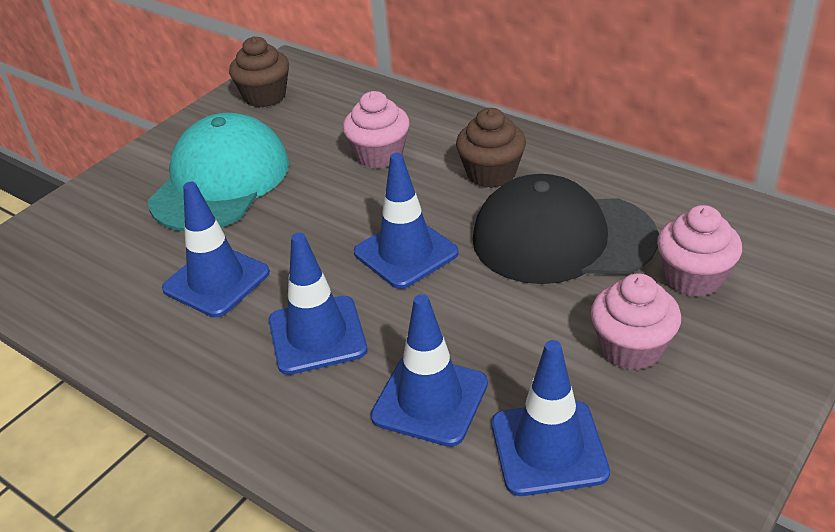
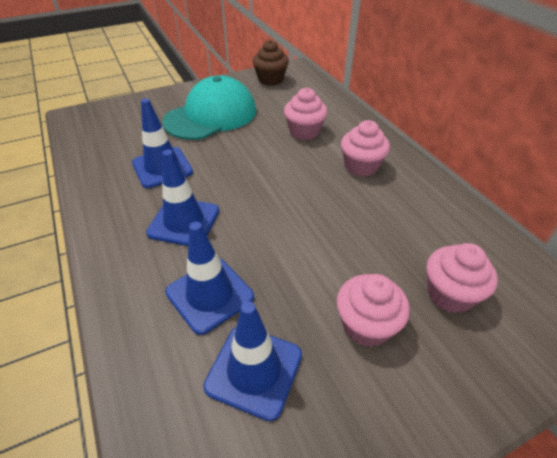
camera: 25 degrees right, 5 degrees up
(406, 253) = (272, 194): blue traffic cone -> none
(491, 174) = (361, 166): brown cupcake -> pink cupcake
(562, 238) = (375, 225): black cap -> none

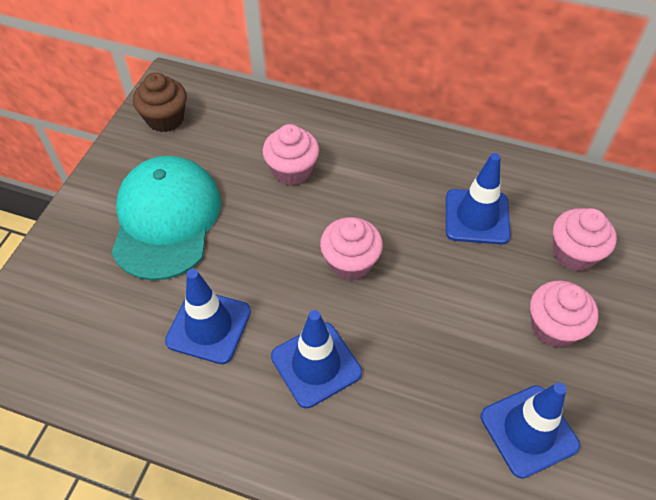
camera: 45 degrees left, 10 degrees up
(210, 294) = (428, 407): blue traffic cone -> blue traffic cone (477, 217)
(361, 166) = (390, 176): pink cupcake -> pink cupcake (350, 262)

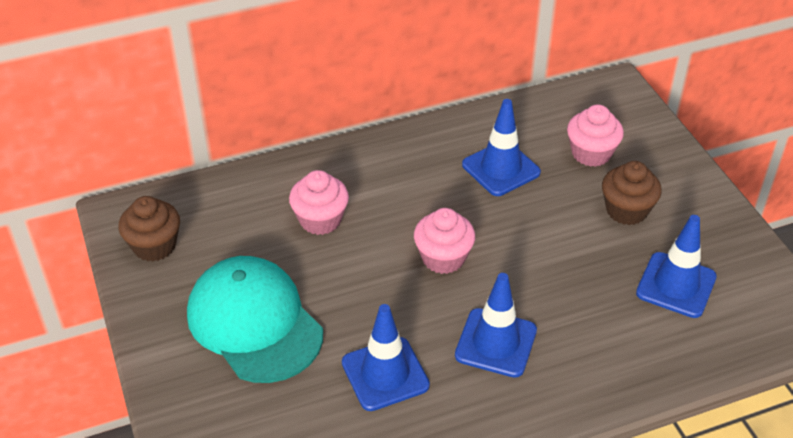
camera: 40 degrees left, 10 degrees down
(553, 327) = (626, 210): pink cupcake -> brown cupcake

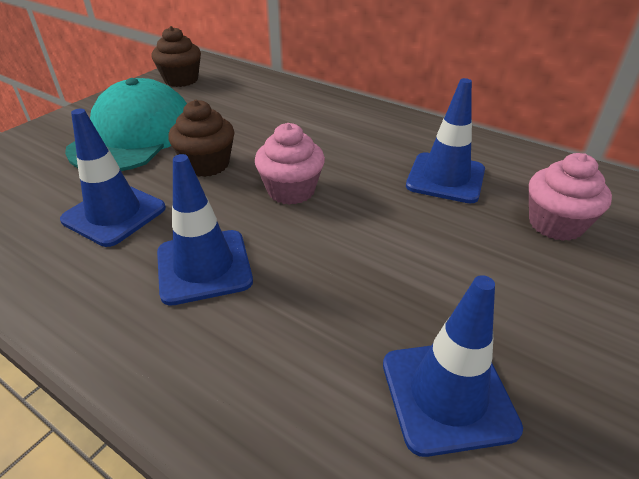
camera: 55 degrees right, 5 degrees down
(320, 220) = (270, 121): pink cupcake -> none
(626, 210) = (513, 287): brown cupcake -> brown cupcake (207, 164)

